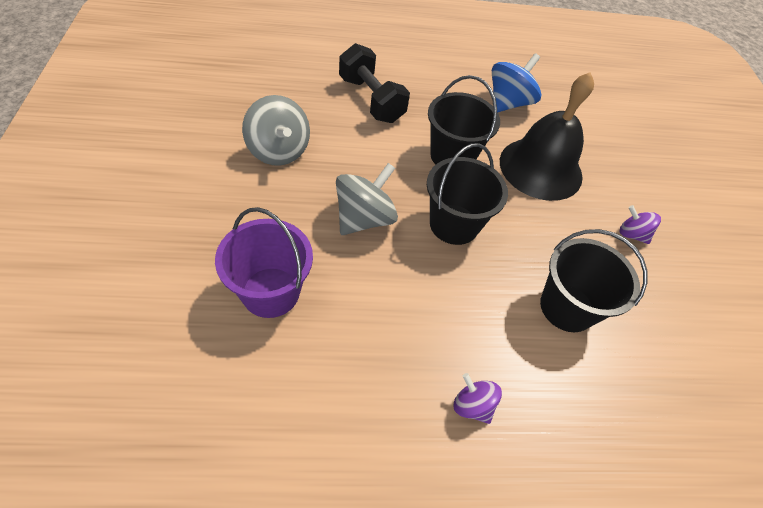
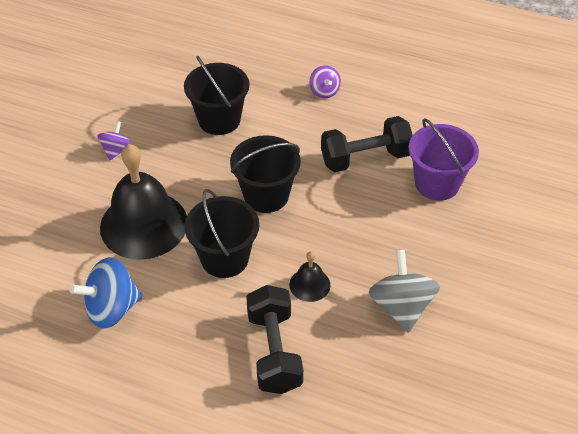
camera: 150 degrees left, 5 degrees down
(364, 218) = (342, 219): grey spinning top -> none
(367, 151) = (309, 284): none -> black bell
(369, 304) = (365, 158): none -> black dumbbell
(631, 234) = (116, 150): purple spinning top -> purple spinning top turned 135 degrees counterclockwise

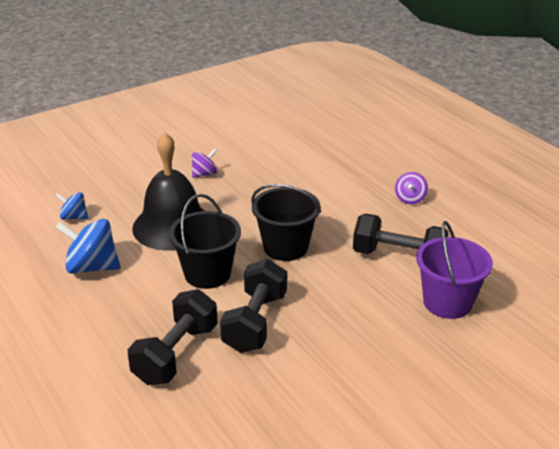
camera: 35 degrees right, 15 degrees down
(35, 264) = (74, 217): none -> blue spinning top
(219, 120) = (302, 185): black bucket -> none
(309, 284) = (255, 322): black bell -> black dumbbell
(401, 307) = (317, 377): grey spinning top -> none

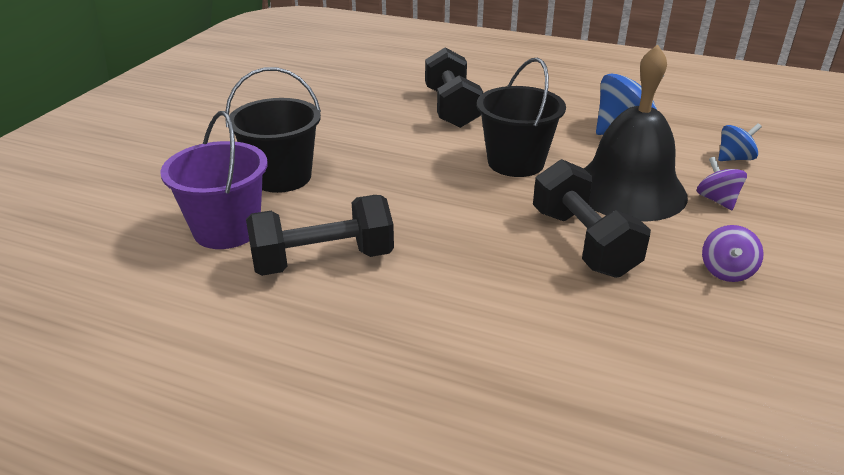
camera: 145 degrees right, 0 degrees up
(255, 322) = (416, 145): black dumbbell -> black dumbbell (583, 242)
(285, 247) = (474, 217): black bucket -> black bucket (282, 177)
(410, 199) = (376, 374): purple spinning top -> purple spinning top (717, 200)

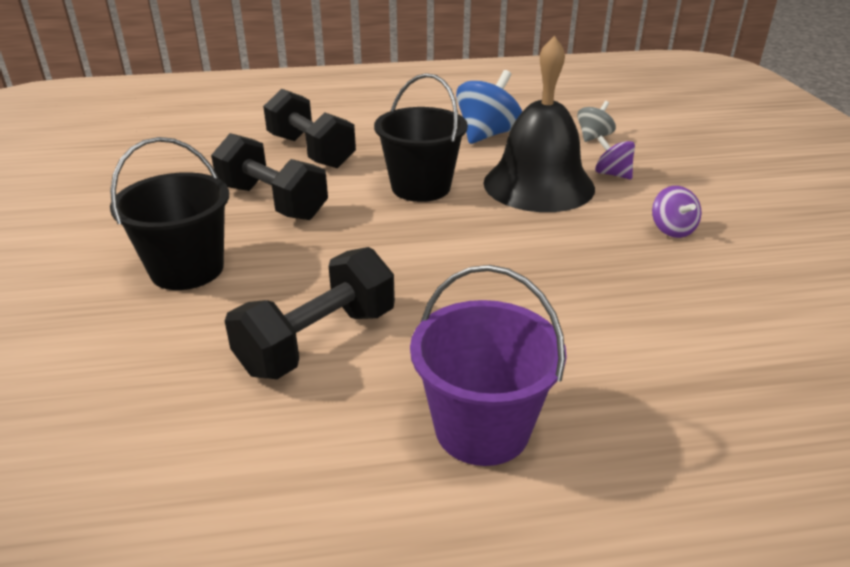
camera: 30 degrees left, 0 degrees up
(227, 230) = (173, 347): purple bucket -> purple bucket (482, 428)
(583, 242) = (545, 241): black dumbbell -> black dumbbell (272, 202)
(734, 158) = (593, 137): blue spinning top -> grey spinning top

